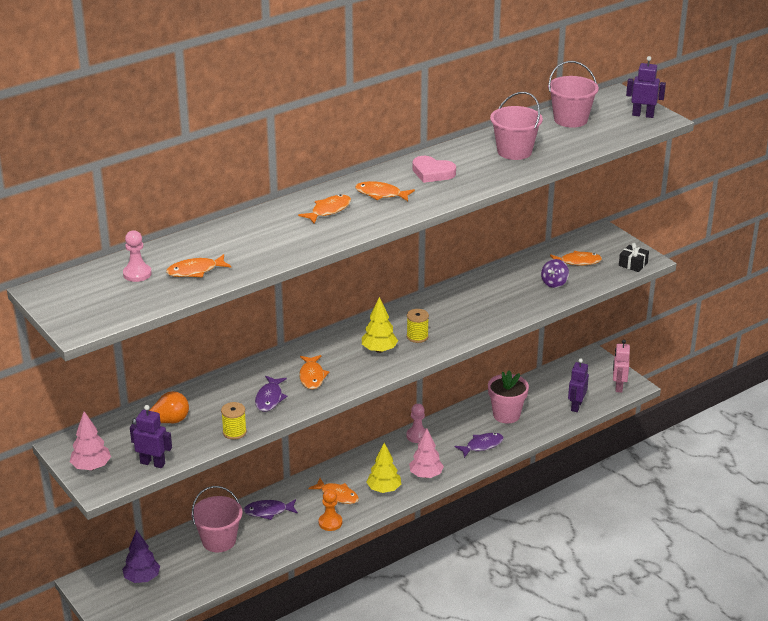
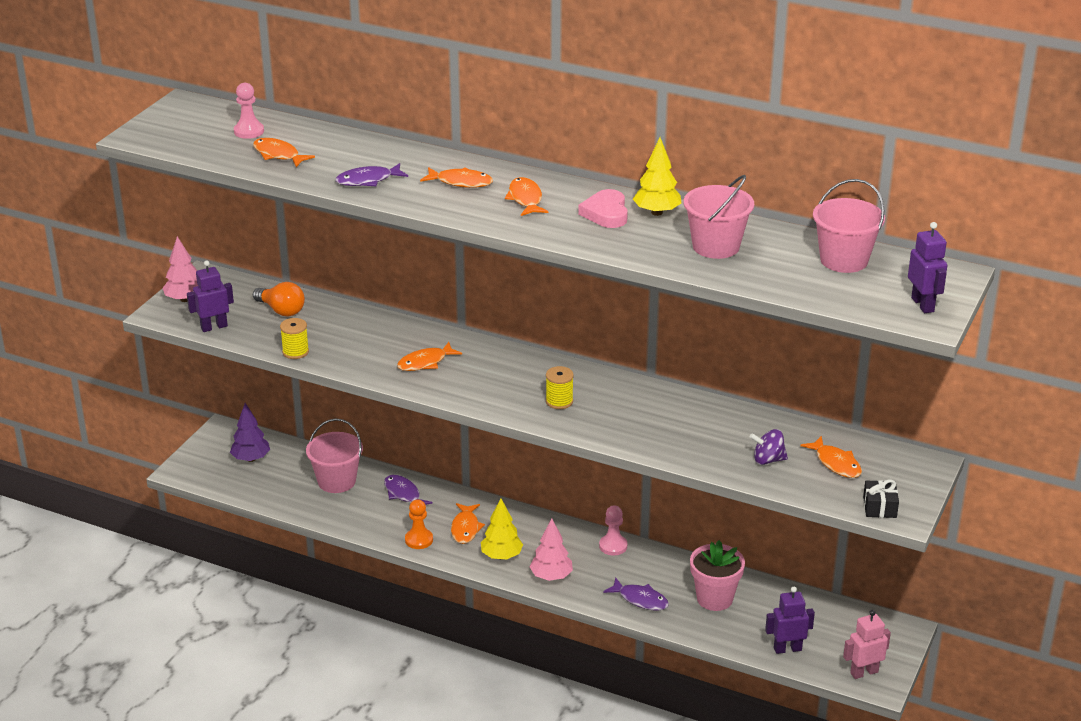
camera: 60 degrees right, 0 degrees up
(153, 463) = (214, 327): purple robot -> purple robot turned 105 degrees counterclockwise
(269, 398) = (366, 351): purple fish -> purple fish (368, 180)
(379, 350) = (510, 386): yellow tree -> yellow tree (657, 212)

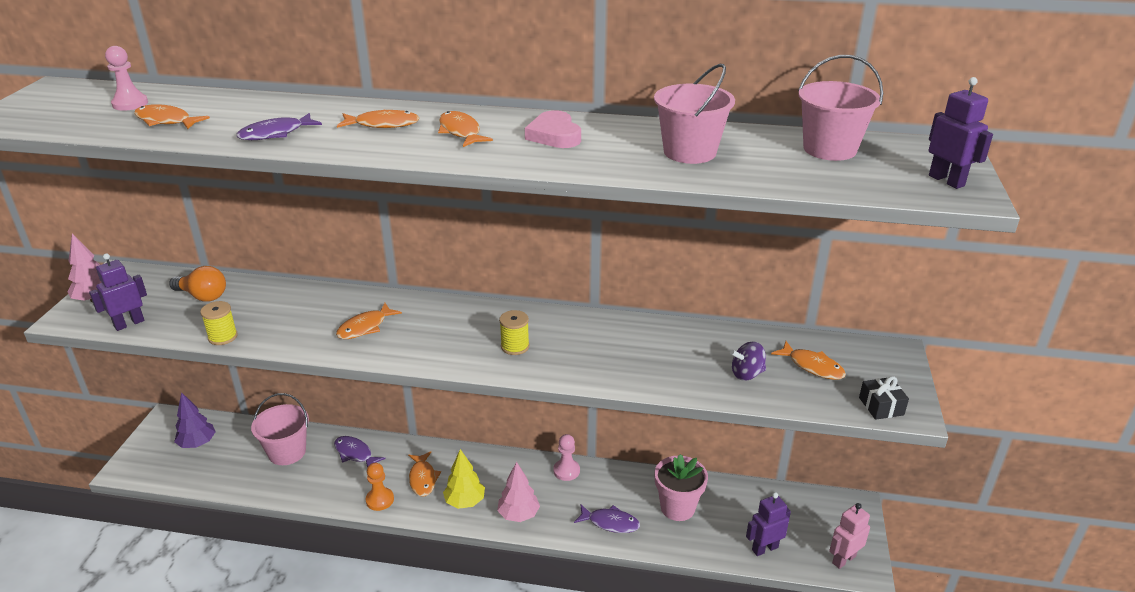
camera: 15 degrees left, 0 degrees up
(657, 212) = (607, 129): yellow tree -> none

